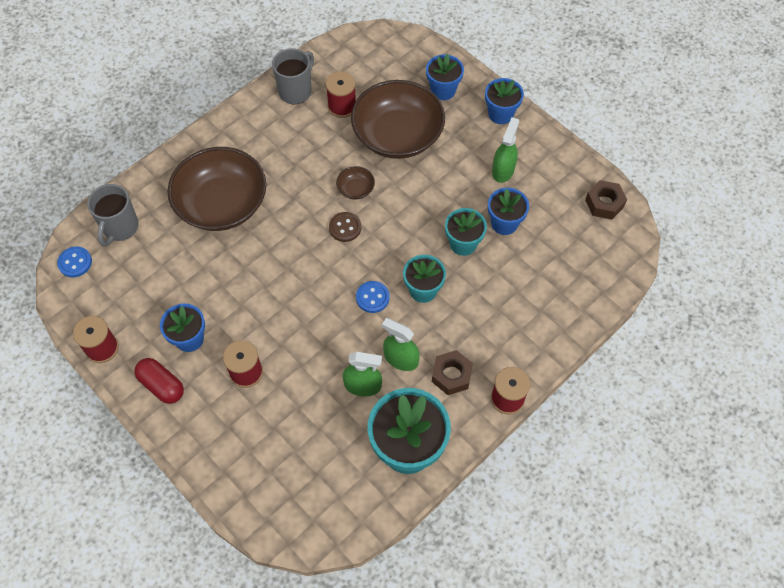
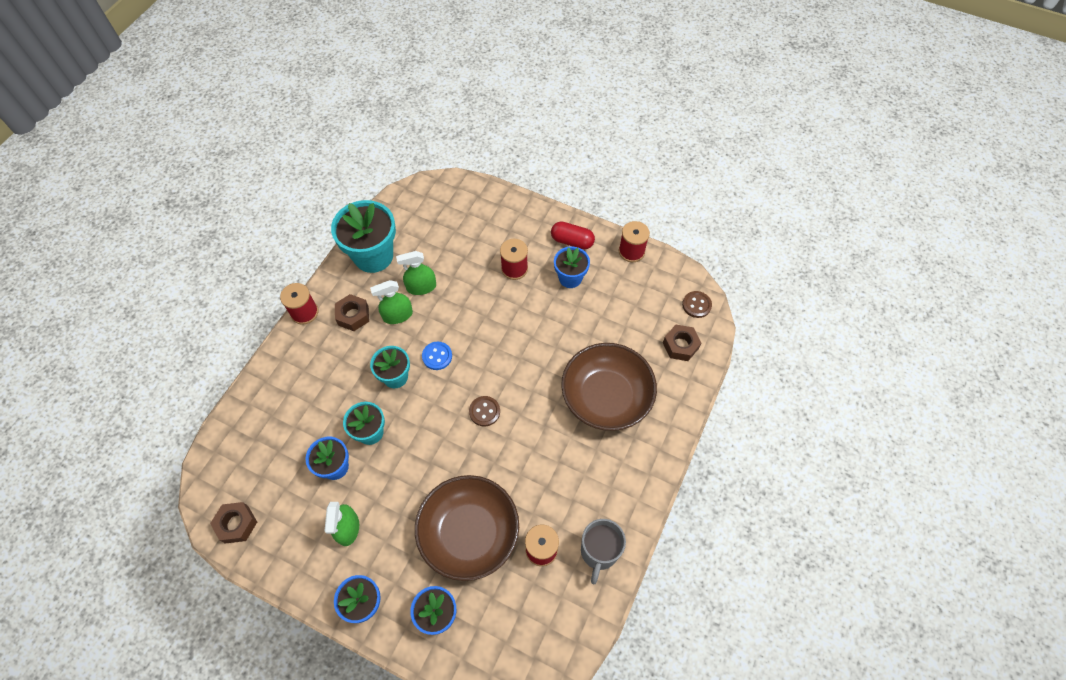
camera: 160 degrees right, 0 degrees up
(75, 262) = (696, 305): blue button -> brown button
(120, 227) = (680, 345): grey mug -> brown nut
(355, 189) = (489, 455): brown bowl -> none
(401, 359) = (397, 315): green spray bottle -> green spray bottle turned 150 degrees clockwise

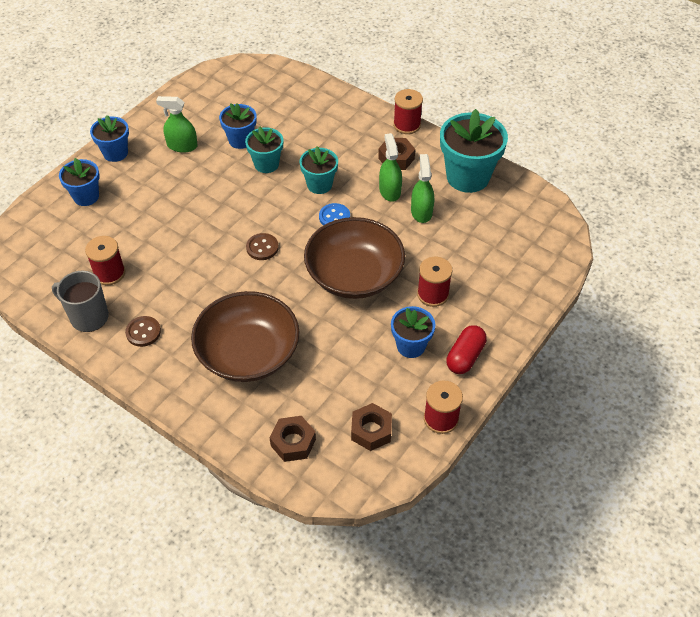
camera: 100 degrees right, 10 degrees down
(236, 524) = (211, 83): brown nut -> brown nut (371, 431)
(469, 533) = (146, 224): brown bowl -> brown bowl (354, 275)
(696, 305) = (346, 475): brown button -> brown button (143, 332)

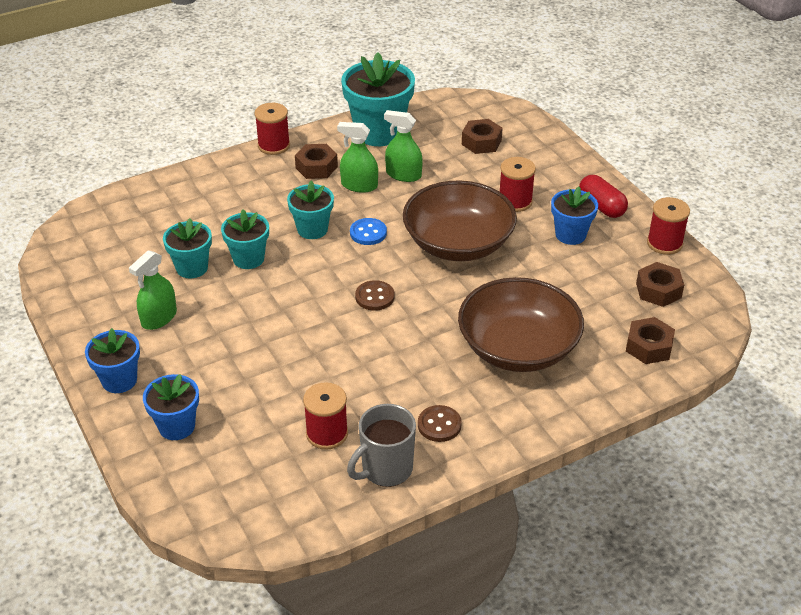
camera: 65 degrees left, 10 degrees down
(240, 140) = (192, 268): blue flower pot -> turquoise flower pot
(501, 245) = (481, 142): none -> brown nut

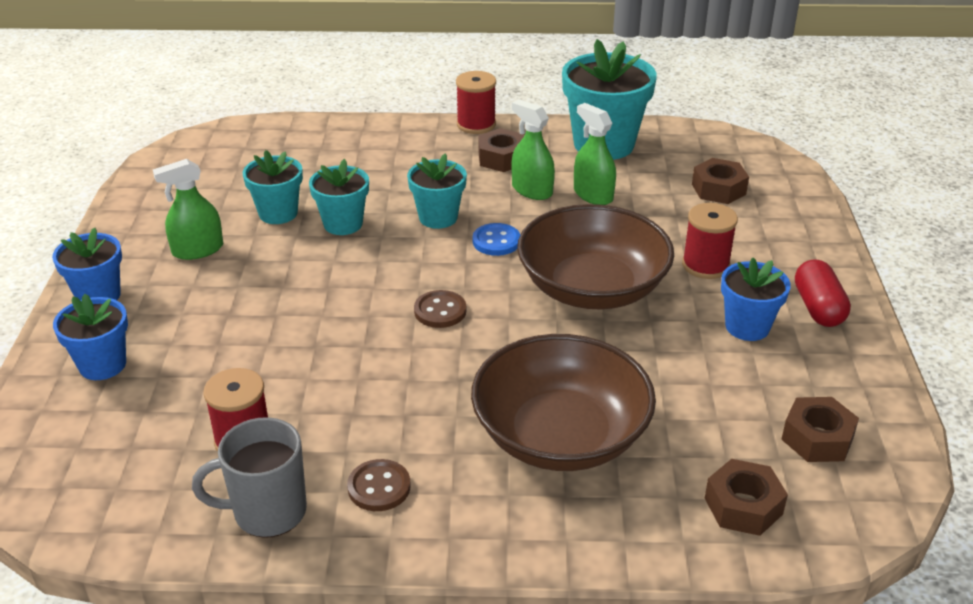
camera: 30 degrees right, 5 degrees down
(664, 243) = (874, 382): red spool -> none

